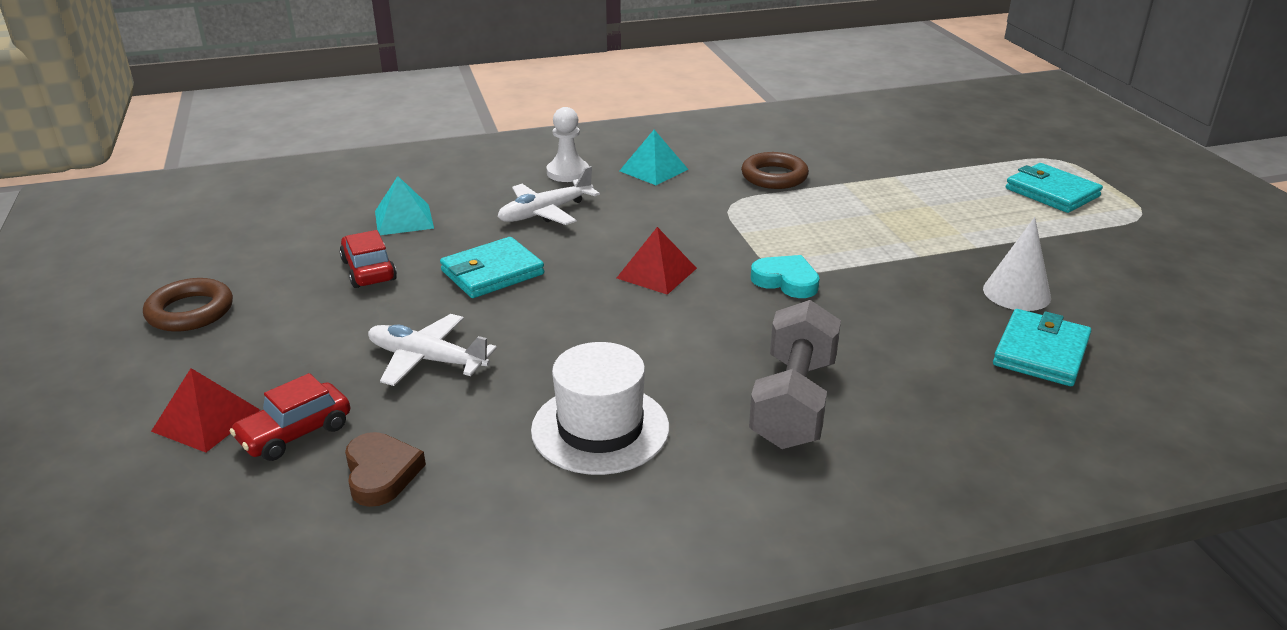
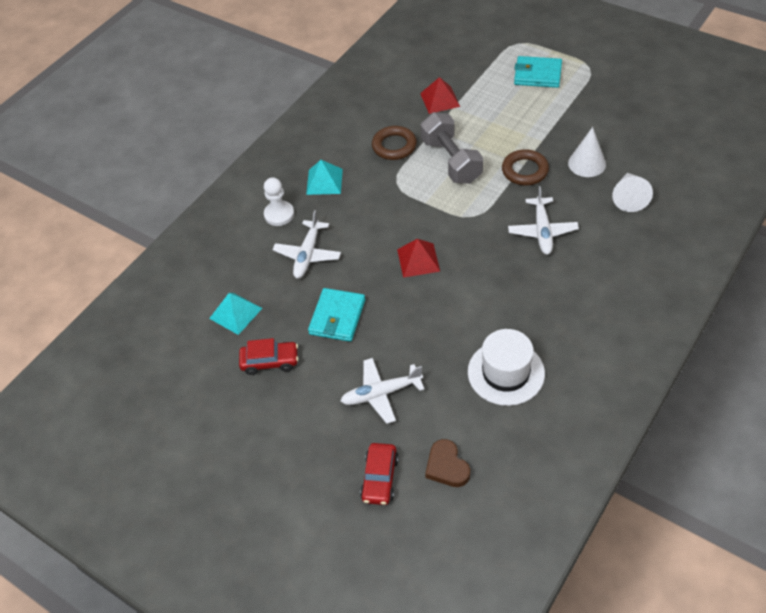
camera: 35 degrees left, 20 degrees up
(190, 311) = (214, 457): brown ring -> brown ring (525, 170)
(206, 420) = (328, 505): red pyramid -> red pyramid (440, 99)
(369, 270) = (270, 362): red car -> red car turned 150 degrees clockwise
(381, 473) = (447, 466): brown heart -> brown heart turned 150 degrees counterclockwise
(786, 281) = (483, 224): turquoise heart -> none
(793, 402) = (564, 299): grey dumbbell -> grey dumbbell (451, 161)
(858, 324) = (542, 231): none -> white plane
(1041, 352) = (629, 197): turquoise wallet -> white cone

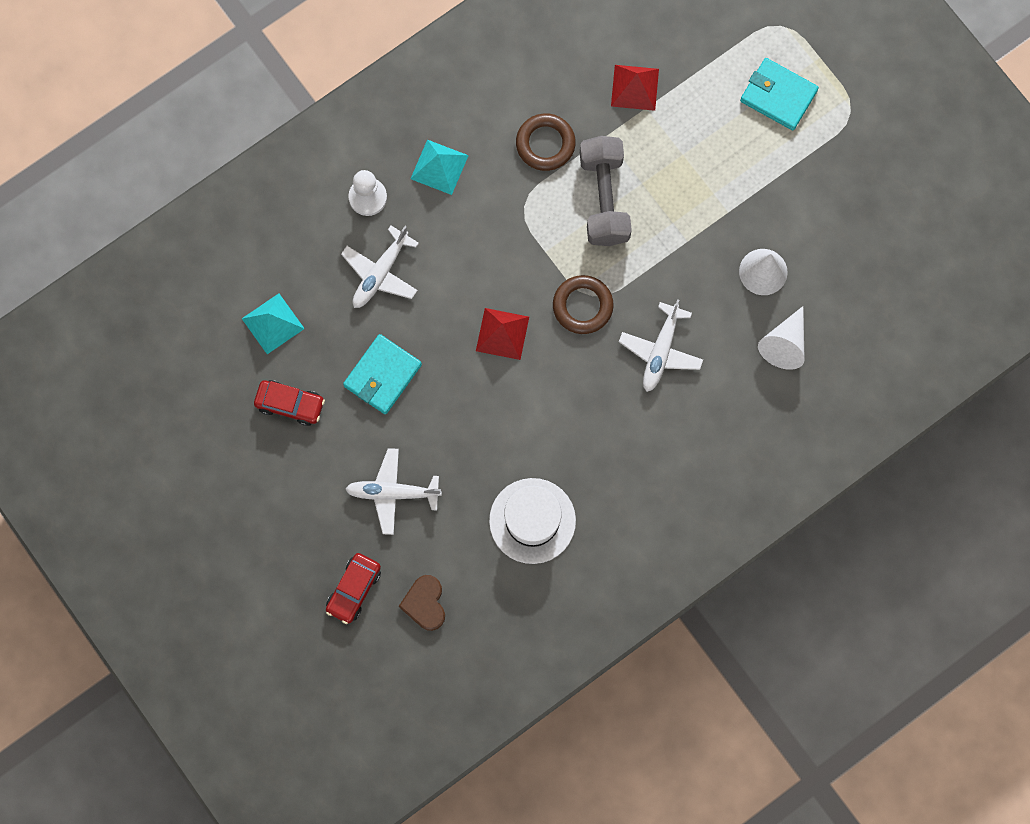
camera: 15 degrees right, 25 degrees up
(525, 170) = (684, 251): brown ring -> brown ring (582, 306)

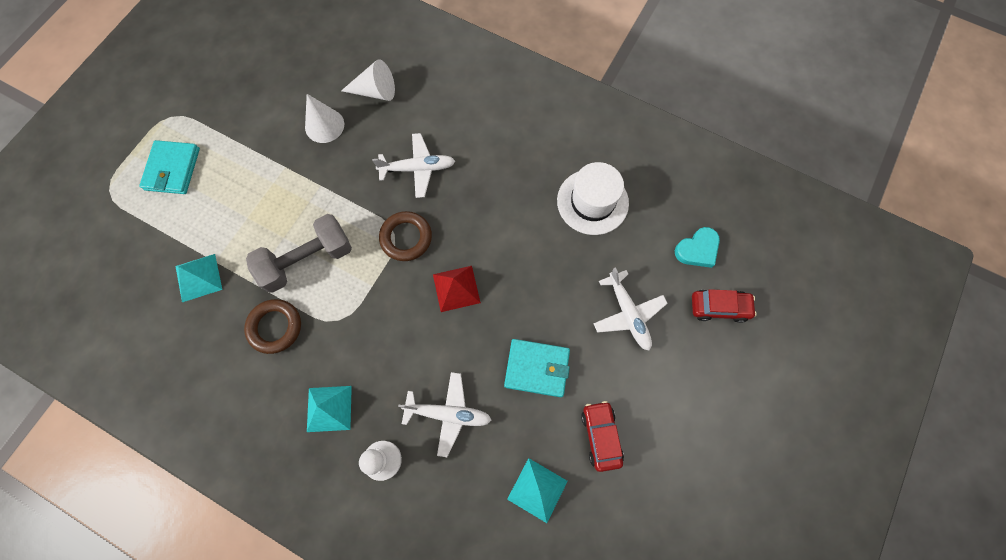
camera: 115 degrees left, 5 degrees down
(425, 603) = (697, 249): brown heart -> turquoise heart
(635, 87) = (198, 277): red pyramid -> turquoise pyramid

